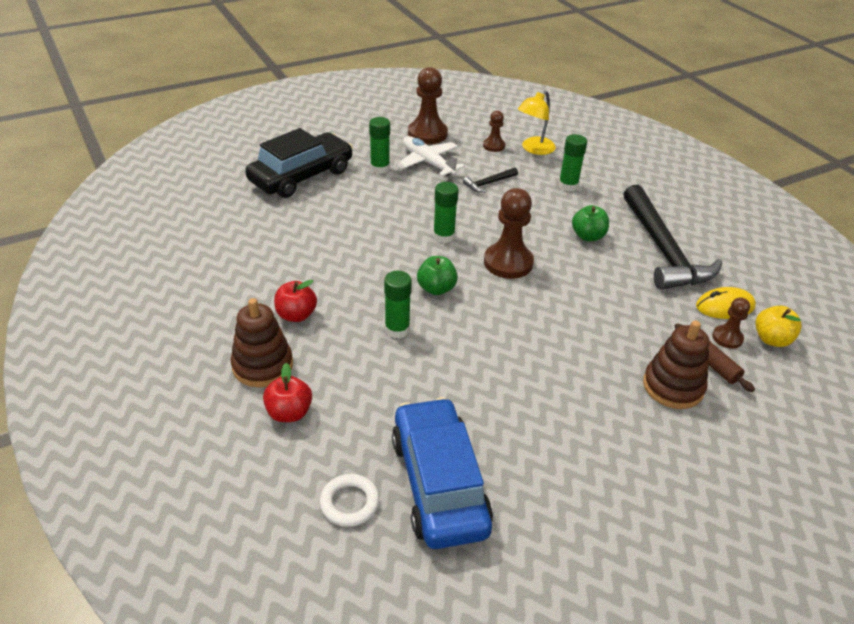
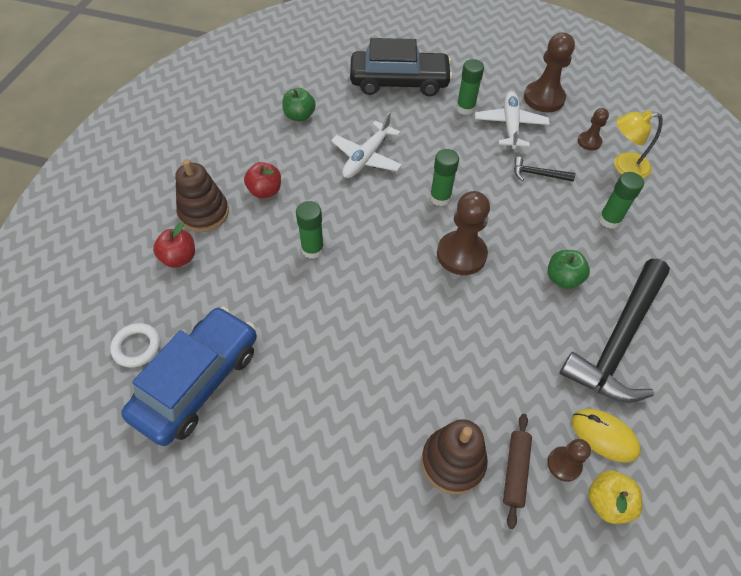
camera: 45 degrees right, 15 degrees up
(349, 242) = (366, 157): none -> white plane
(436, 289) = (379, 237): green apple -> green apple (299, 116)

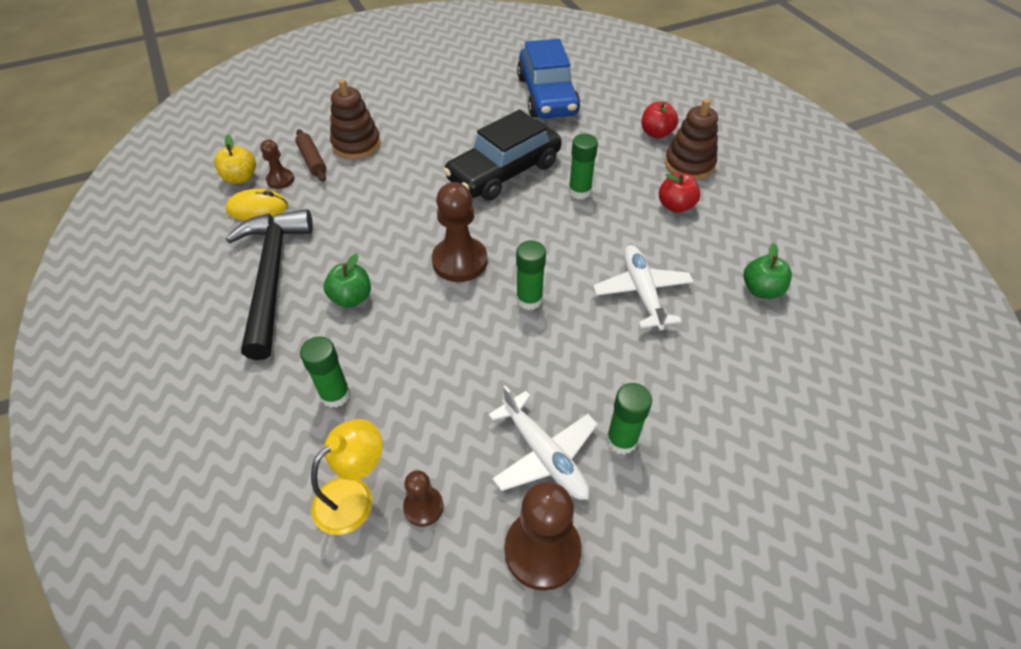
camera: 140 degrees right, 5 degrees down
(137, 347) = (603, 88): white ring -> none
(399, 82) = (739, 419): black car -> black car (504, 172)
(538, 174) = (454, 400): black hammer -> none

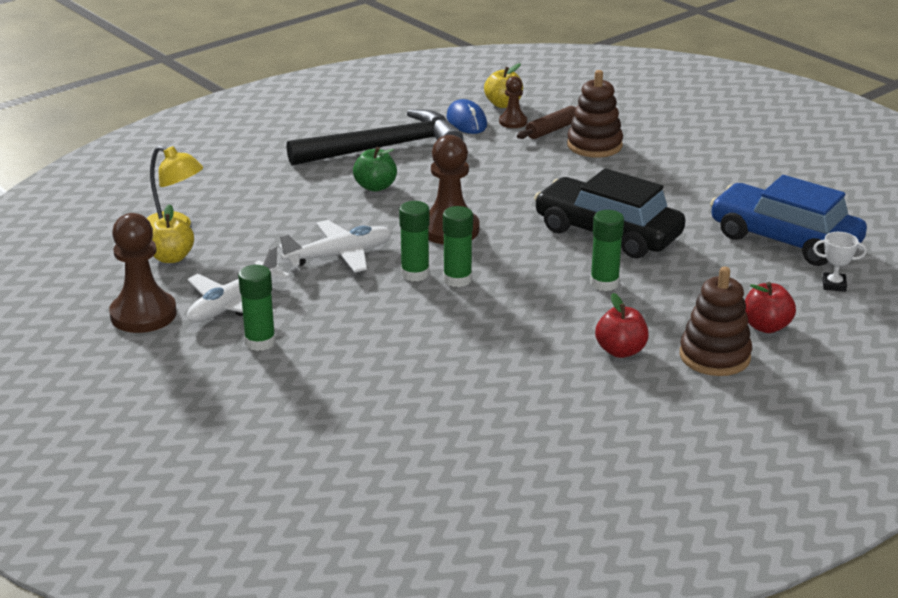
camera: 75 degrees right, 20 degrees down
(257, 208) = (466, 121): yellow mouse -> blue mouse
(335, 395) = (266, 201): green glue stick -> green glue stick (457, 279)
(423, 507) = (171, 258): brown pawn -> yellow apple
(547, 95) = (784, 239): blue car -> blue car turned 60 degrees clockwise
(611, 93) = (834, 285): none -> white trophy
(642, 292) = (457, 338): white plane -> white plane (339, 255)
(761, 290) = (501, 419): green apple -> none

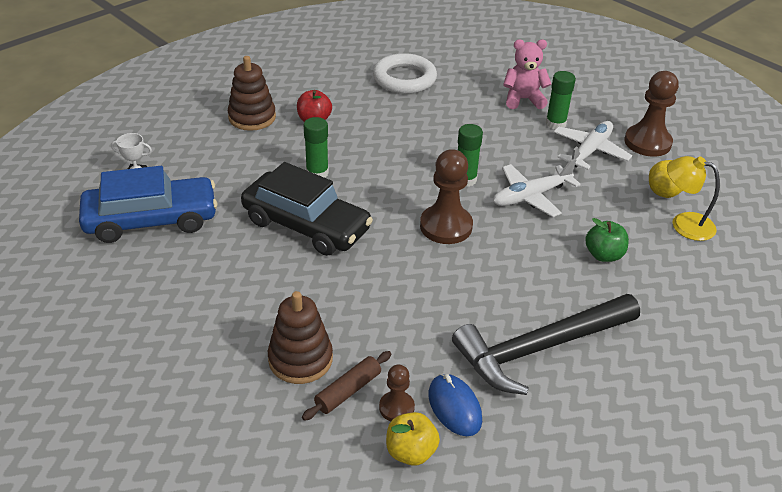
camera: 175 degrees right, 10 degrees up
(291, 380) = (523, 99): none -> pink teddy bear
(375, 187) = (528, 281): green apple -> green apple (603, 255)
(457, 279) = (431, 175): green glue stick -> none
(479, 420) = (404, 79): none -> white ring
(766, 326) = (207, 139): red apple -> none
(784, 239) = (151, 220): blue car -> blue car turned 45 degrees counterclockwise

